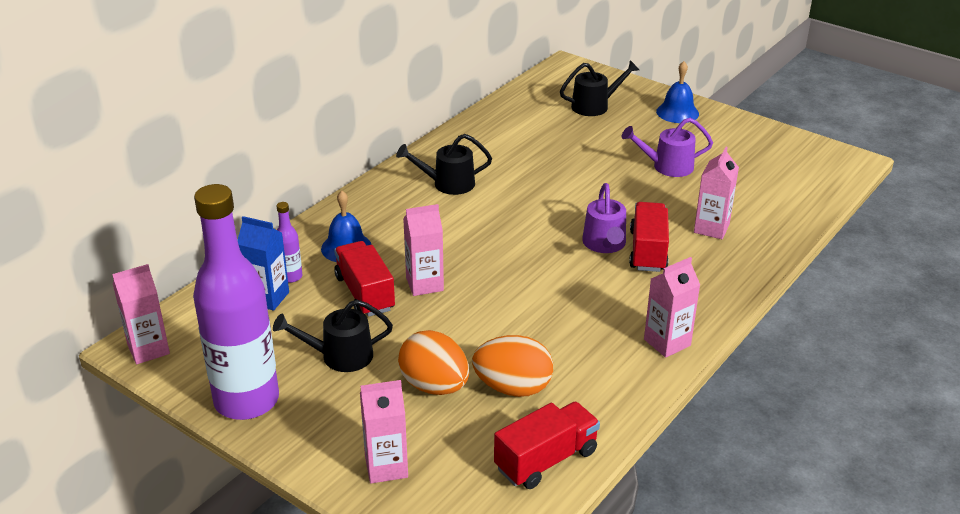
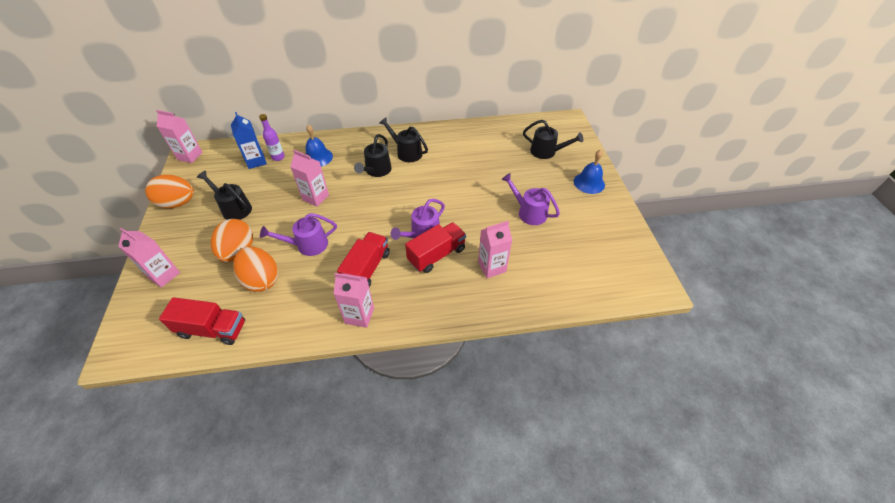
camera: 45 degrees right, 15 degrees up
(246, 401) = (178, 203): purple bottle -> orange egg
(365, 293) = (289, 185): red truck -> red truck (367, 269)
(446, 219) = (376, 170): none -> black watering can
(503, 328) = (308, 245): none -> purple watering can

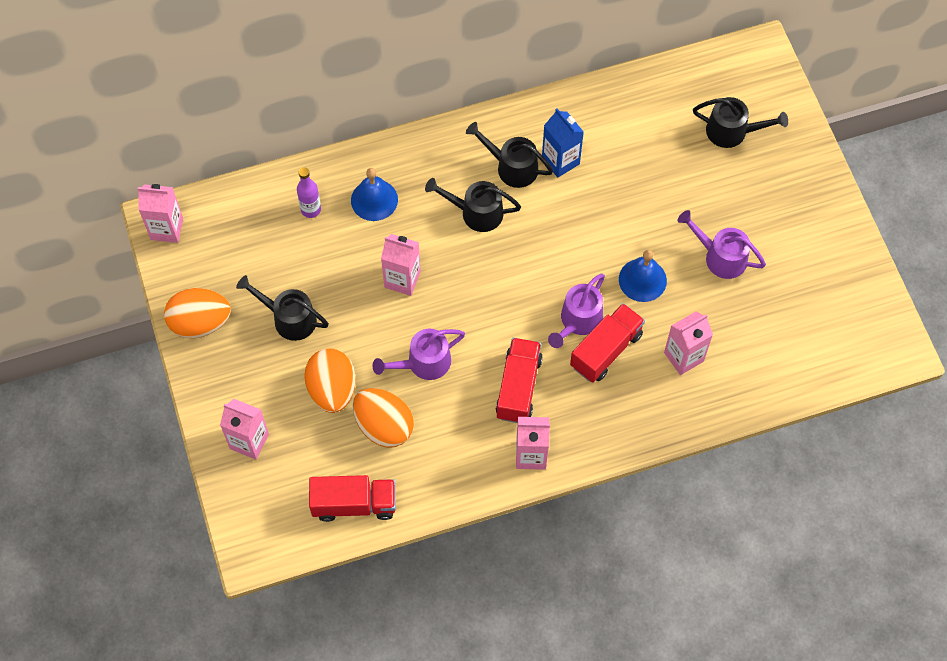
camera: 10 degrees left, 15 degrees up
(256, 161) = (279, 223): blue carton -> blue carton (560, 161)
(376, 170) = (476, 212): black watering can -> black watering can turned 90 degrees clockwise
(589, 183) = (802, 186): blue bell -> blue bell (642, 280)

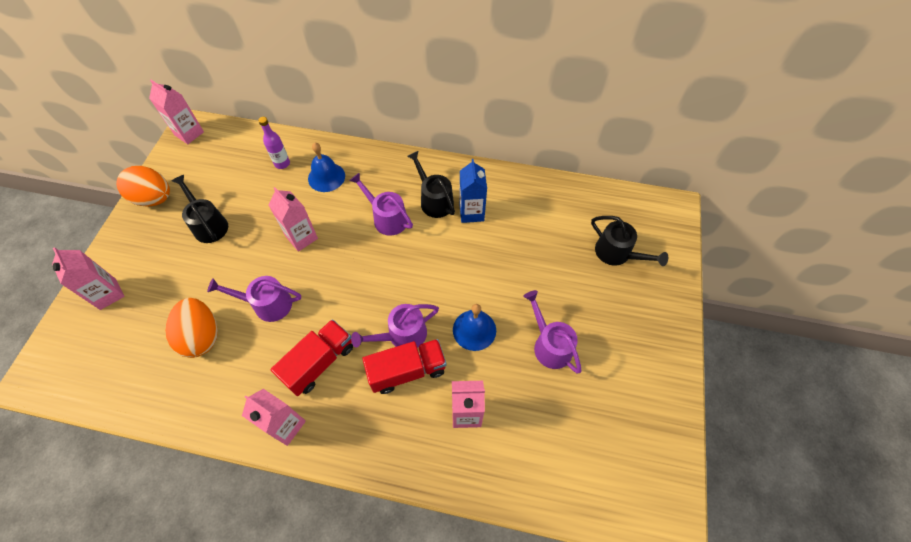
camera: 30 degrees right, 5 degrees down
(332, 389) = (192, 288): orange egg -> none
(354, 504) = (130, 385): red truck -> none
(476, 212) = (387, 218): black watering can -> purple watering can

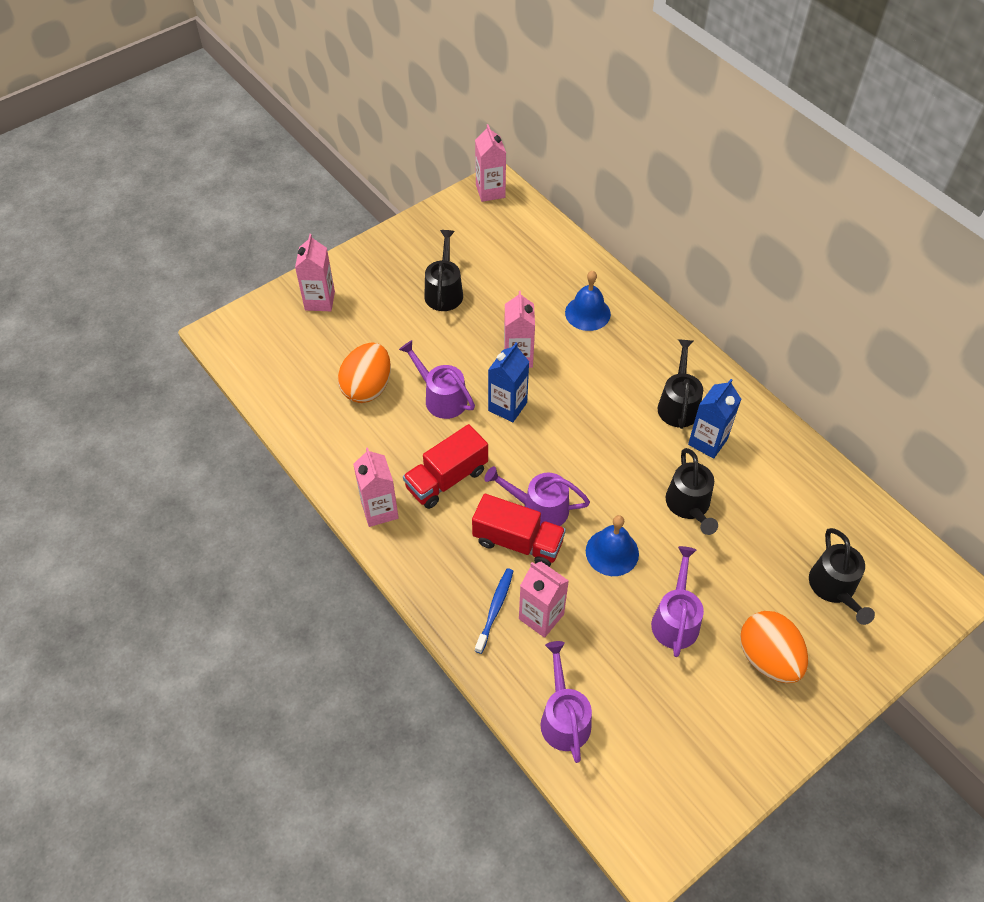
camera: 40 degrees right, 5 degrees down
(154, 198) = (415, 237): orange egg -> orange egg (768, 658)
(282, 163) = (555, 273): purple bottle -> none
(319, 362) = (446, 479): red truck -> red truck turned 150 degrees clockwise
(322, 278) = (507, 406): none -> blue carton
(387, 218) = (614, 391): purple watering can -> purple watering can (564, 718)
(431, 434) = (495, 609): none -> blue toothbrush
(495, 262) = (689, 505): none -> black watering can

